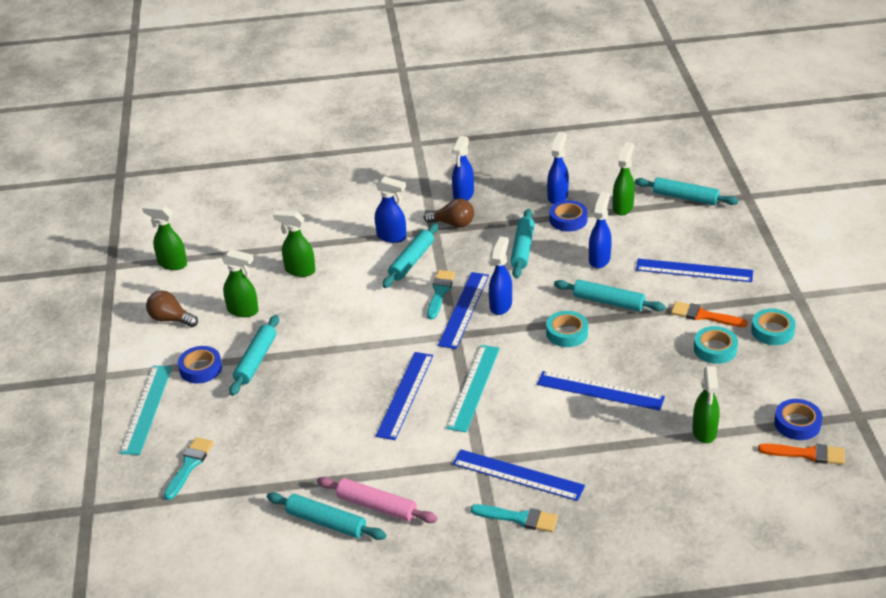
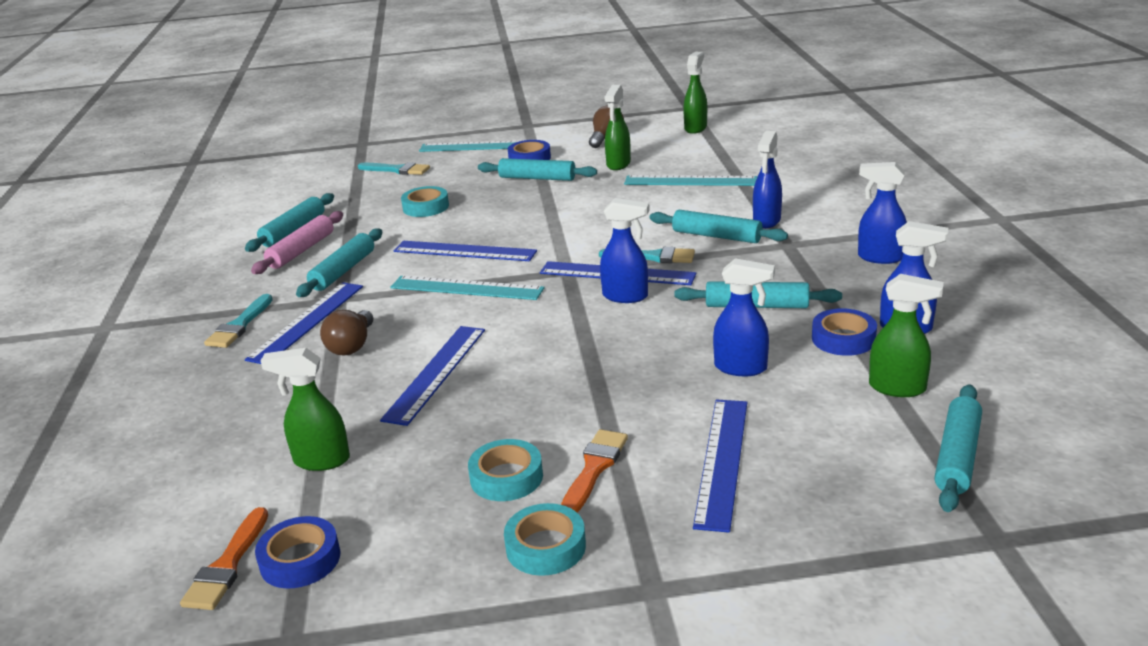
camera: 90 degrees right, 10 degrees down
(299, 270) = (690, 181): green spray bottle -> turquoise ruler
(453, 224) = (807, 255): brown light bulb -> brown light bulb (352, 346)
(567, 333) = (562, 345): turquoise tape -> turquoise tape (426, 207)
(608, 302) = (632, 377): turquoise rolling pin -> turquoise rolling pin (343, 271)

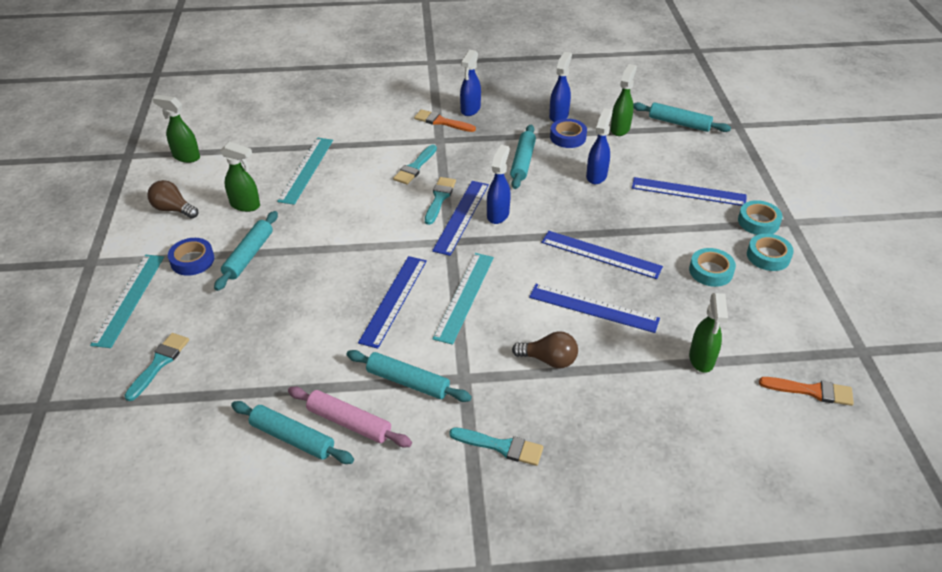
camera: 90 degrees left, 15 degrees up
(300, 560) = (799, 356): blue tape -> none
(307, 322) = (503, 395): blue ruler -> blue ruler (601, 254)
(426, 207) = (280, 332): turquoise tape -> turquoise tape (758, 222)
(594, 468) = (699, 237): orange brush -> orange brush (441, 122)
(716, 236) = (415, 167): turquoise rolling pin -> turquoise brush
(766, 221) = (399, 143): blue spray bottle -> none

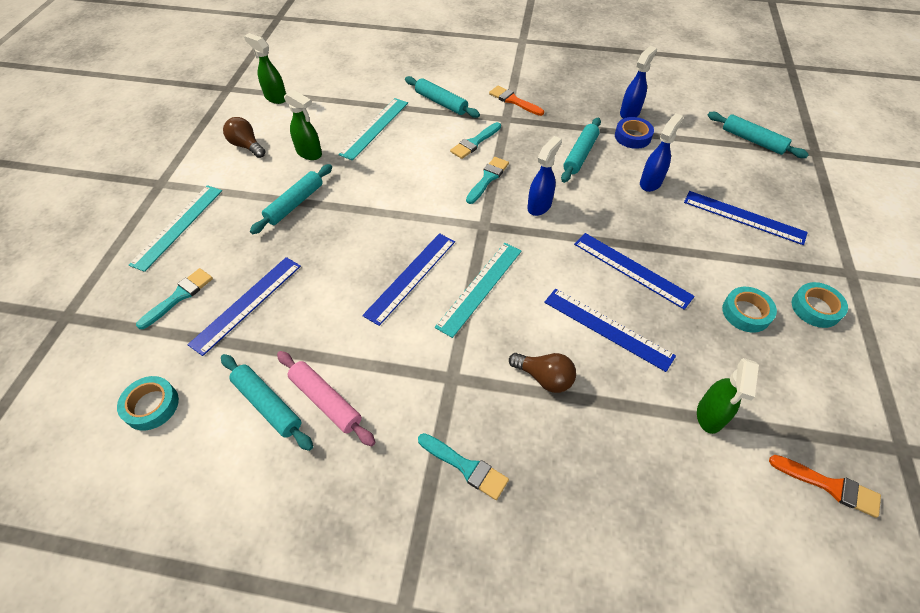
camera: 15 degrees right, 10 degrees up
(192, 260) = (244, 199): blue tape -> none
(408, 382) = (396, 369): turquoise rolling pin -> turquoise rolling pin (441, 103)
(461, 216) = (503, 201): blue ruler -> blue ruler (247, 303)
(470, 109) = (545, 93): blue spray bottle -> none
(620, 129) = (688, 136): green spray bottle -> none
(758, 222) = (813, 266): turquoise tape -> turquoise tape (151, 406)

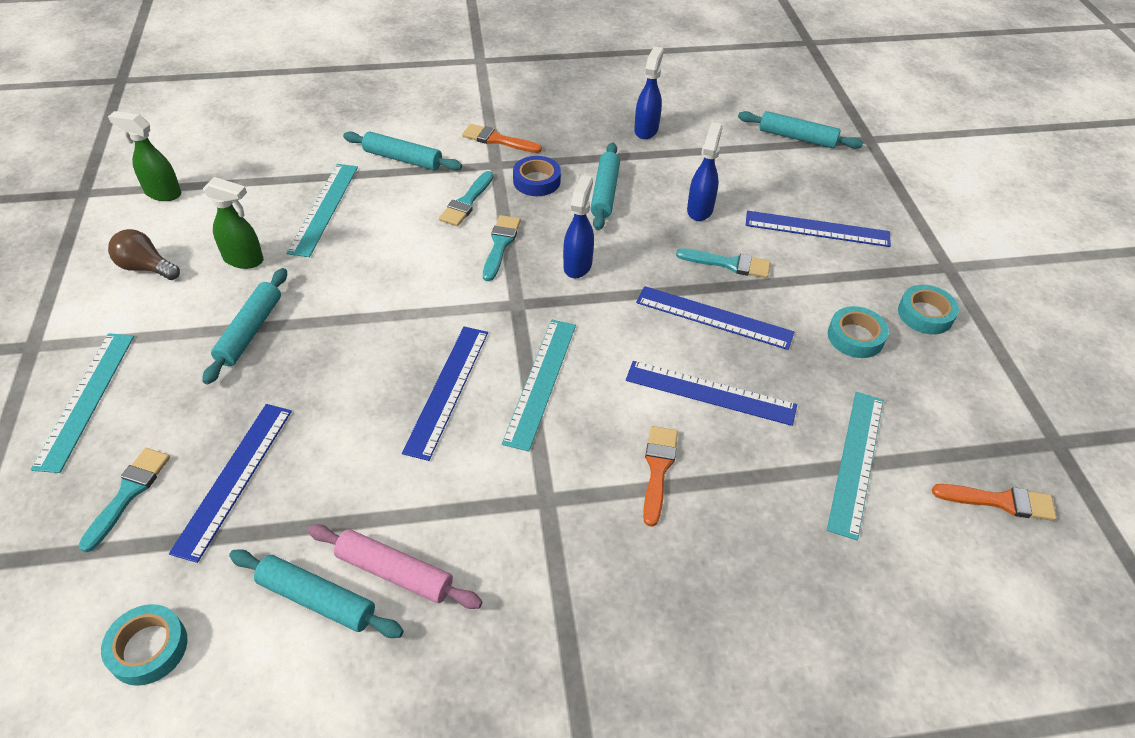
camera: 20 degrees left, 5 degrees down
(466, 467) = (603, 599): turquoise brush -> turquoise brush (728, 264)
(544, 378) = (658, 469): brown light bulb -> orange brush
(632, 136) = (659, 158): blue tape -> blue tape (536, 181)
(710, 415) = (855, 461): green spray bottle -> turquoise ruler

